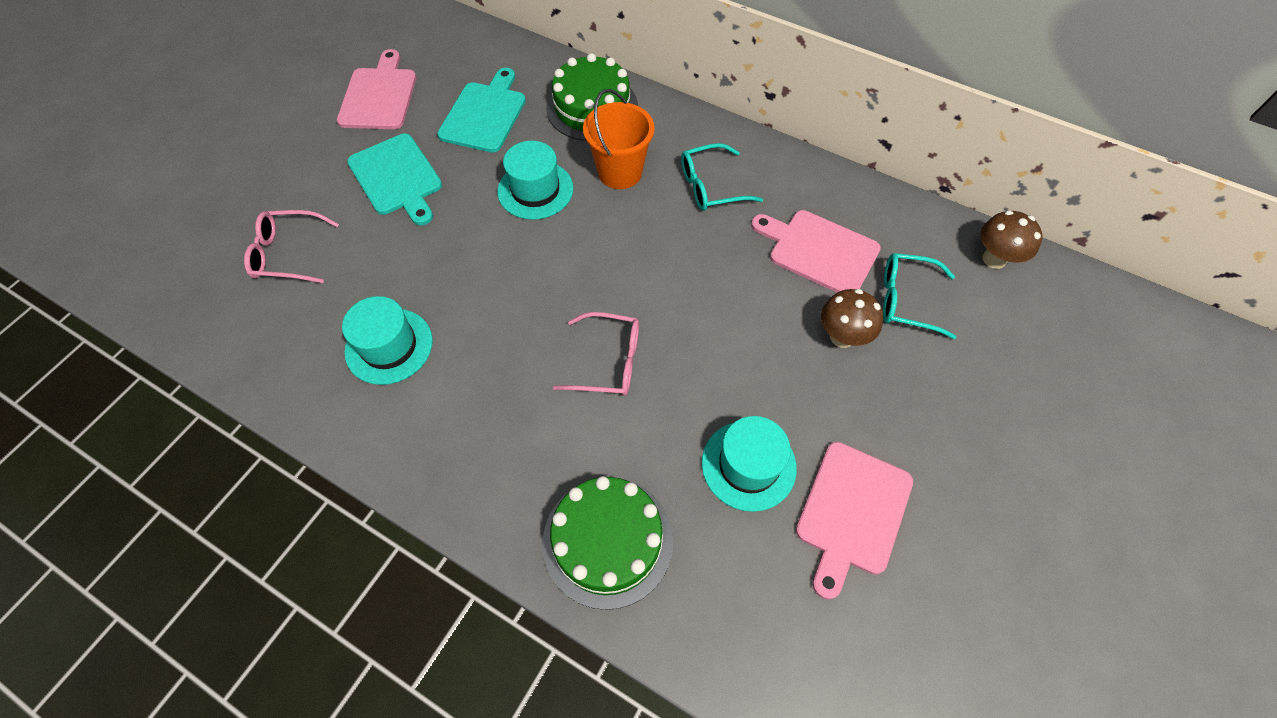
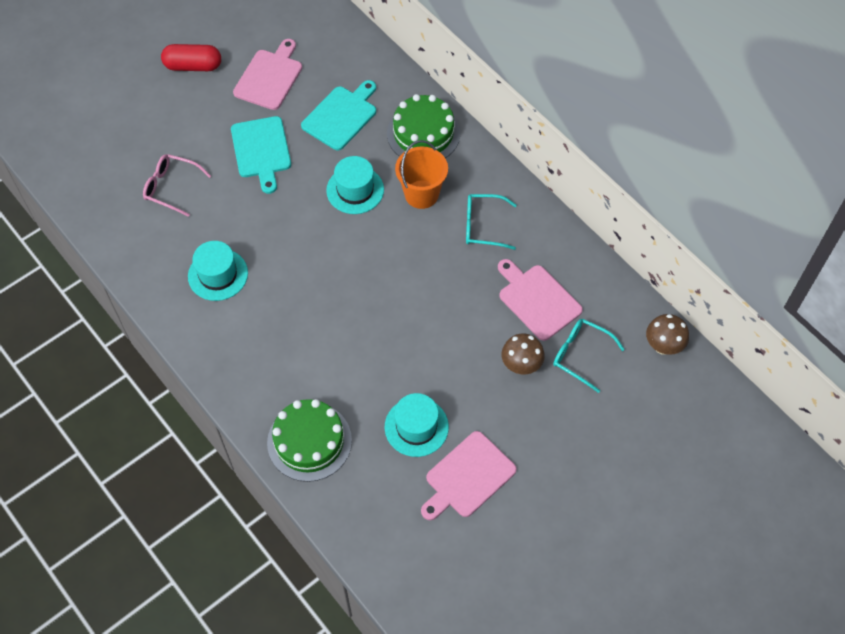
camera: 20 degrees right, 0 degrees up
(276, 107) = (193, 66): none -> red capsule
(608, 361) = (355, 331): pink glasses -> none

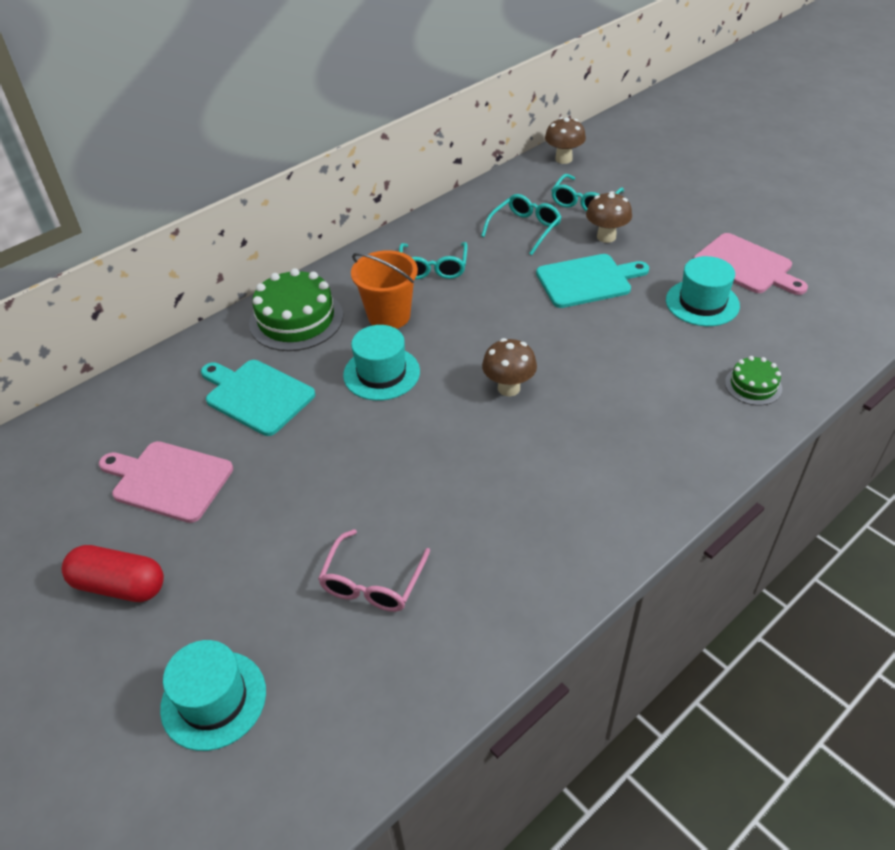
camera: 90 degrees left, 15 degrees down
(193, 66) = (119, 585): red capsule -> red capsule turned 75 degrees counterclockwise
(218, 274) = (529, 502): turquoise hat -> turquoise hat (213, 699)
(261, 150) = (308, 476): turquoise cutting board -> turquoise cutting board (587, 281)
(309, 441) = (753, 385): green cake -> green cake, size x0.53
(328, 271) = (509, 388): none -> brown mushroom
(537, 300) = (525, 229): pink cutting board -> turquoise glasses

